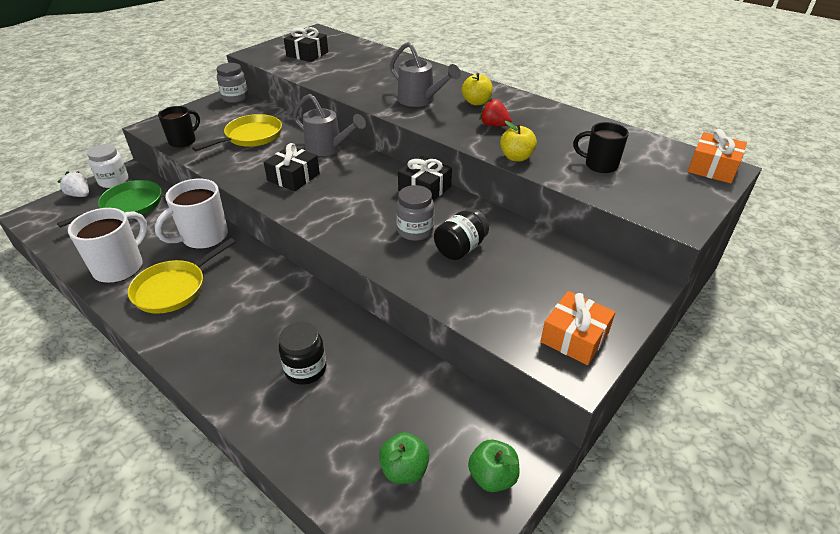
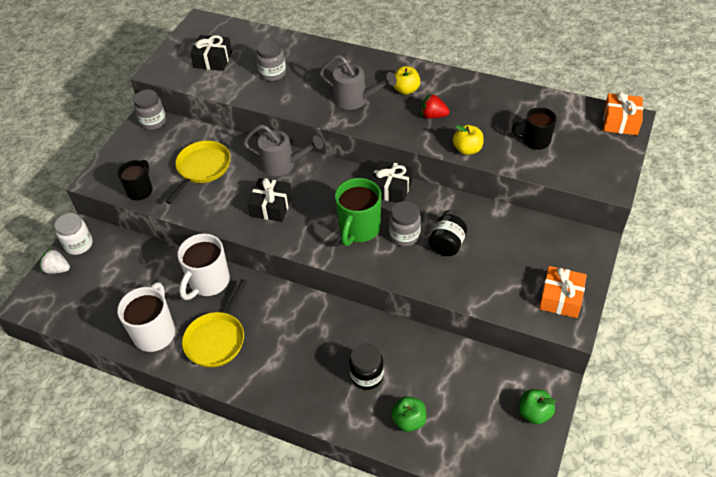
camera: 15 degrees left, 10 degrees up
(128, 206) = (114, 268): green pan -> none
(354, 71) = (273, 73): none -> grey jar
(369, 214) = (359, 229): none -> green mug
(404, 469) = (475, 427): green apple -> green apple (409, 420)

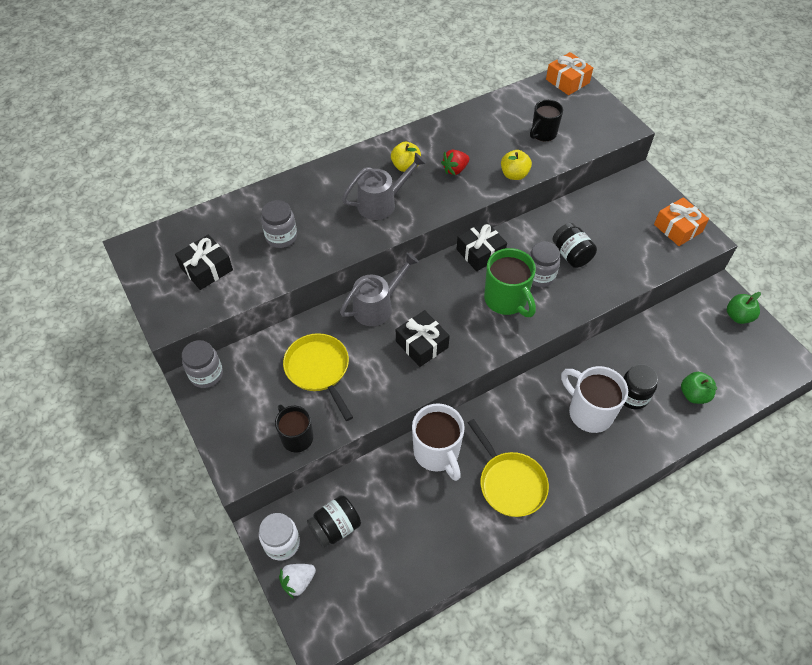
camera: 55 degrees left, 5 degrees up
(109, 263) = (335, 527): none -> black jar
(155, 332) = (461, 531): white mug -> white mug (589, 412)

